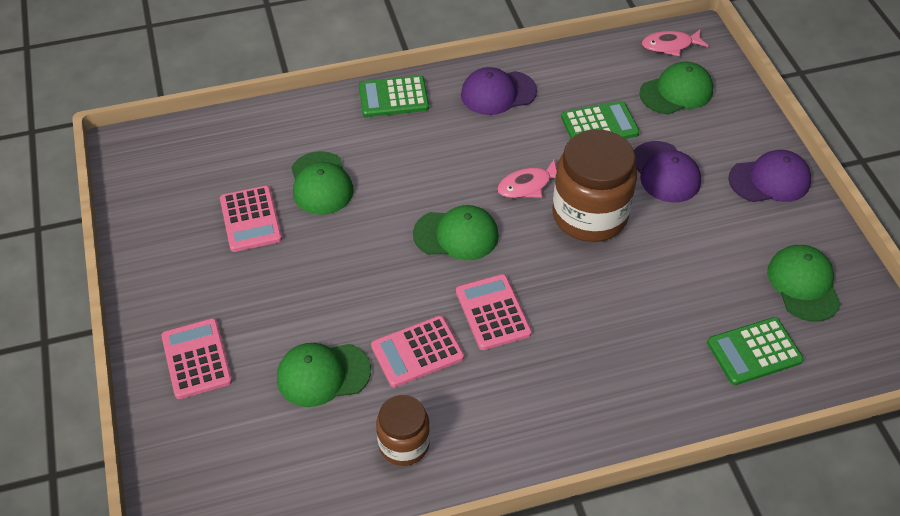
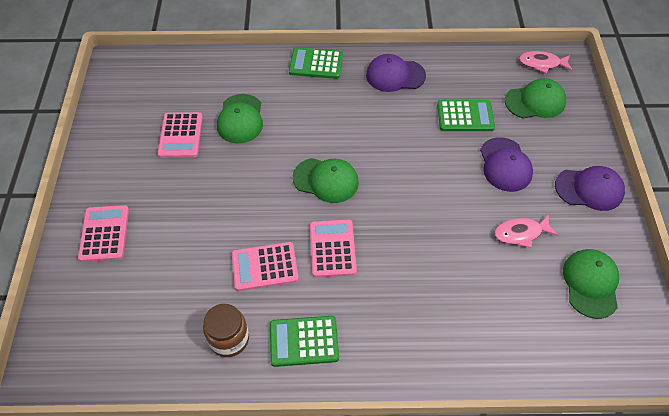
camera: 15 degrees right, 5 degrees up
(323, 374) = (189, 268): green cap -> none
(528, 185) = (393, 153): pink fish -> pink fish (521, 233)
(589, 215) = (434, 187): brown jar -> none
(754, 352) = (531, 331): green calculator -> green calculator (304, 341)

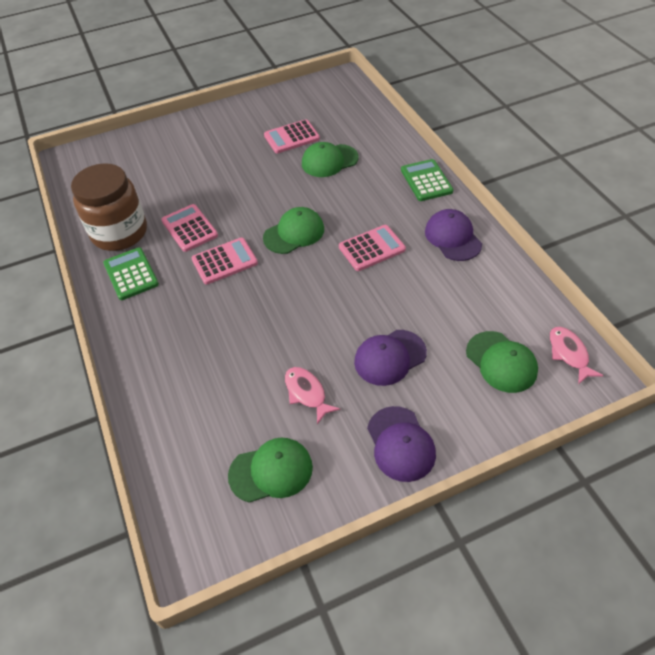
camera: 70 degrees right, 5 degrees down
(104, 233) = (182, 139): pink calculator -> pink calculator (372, 248)
(229, 339) = (119, 232): brown jar -> brown jar, size x1.74
(326, 180) = (294, 233): green cap -> green cap turned 120 degrees counterclockwise
(465, 116) = (435, 306): green calculator -> none

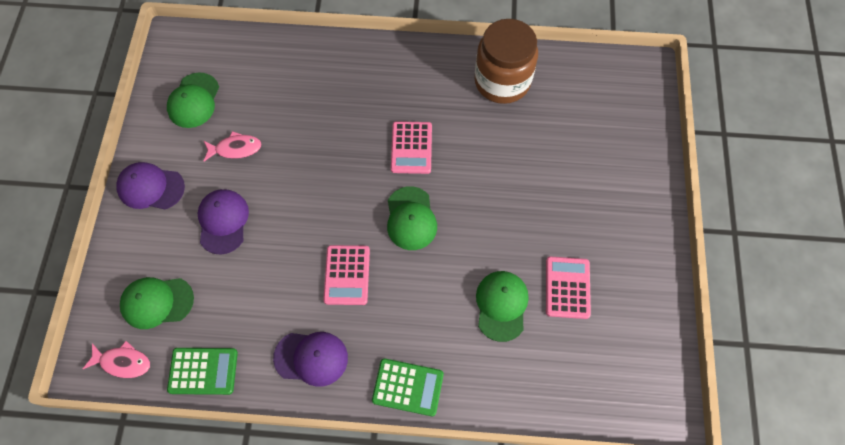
camera: 115 degrees right, 15 degrees up
(131, 274) = (442, 75): green calculator -> green calculator (203, 371)
(189, 228) = (473, 136): pink calculator -> none

